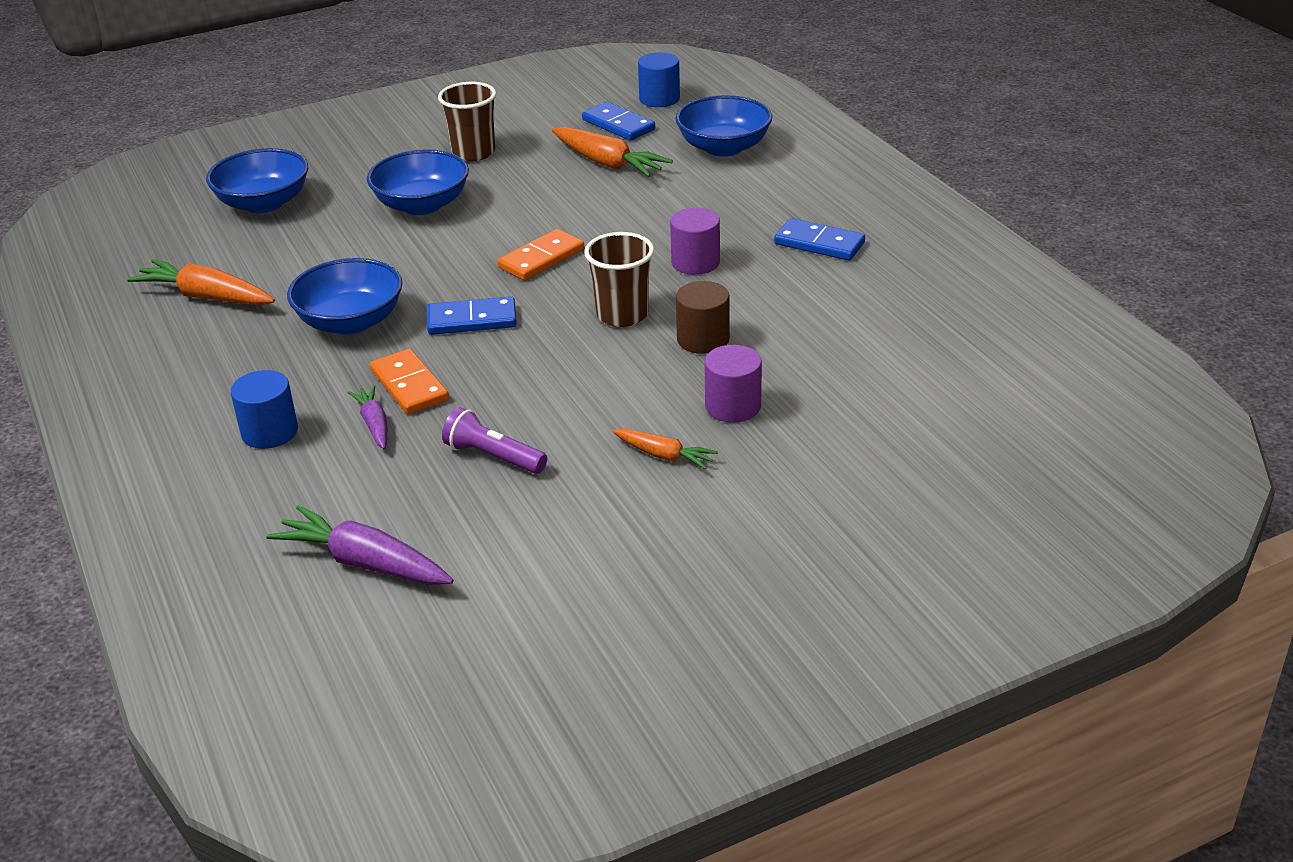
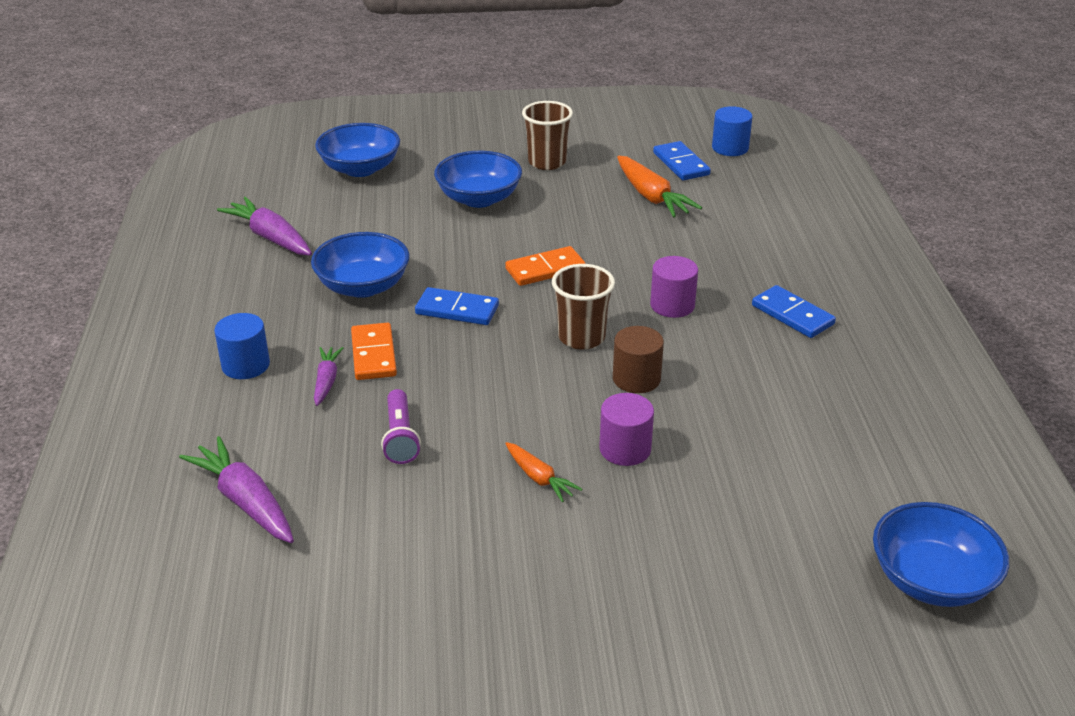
camera: 20 degrees right, 0 degrees up
(206, 297) = (270, 237): orange carrot -> purple carrot
(493, 457) = (400, 437): purple flashlight -> purple flashlight turned 150 degrees counterclockwise
(723, 147) = (759, 205): blue bowl -> blue bowl (931, 580)

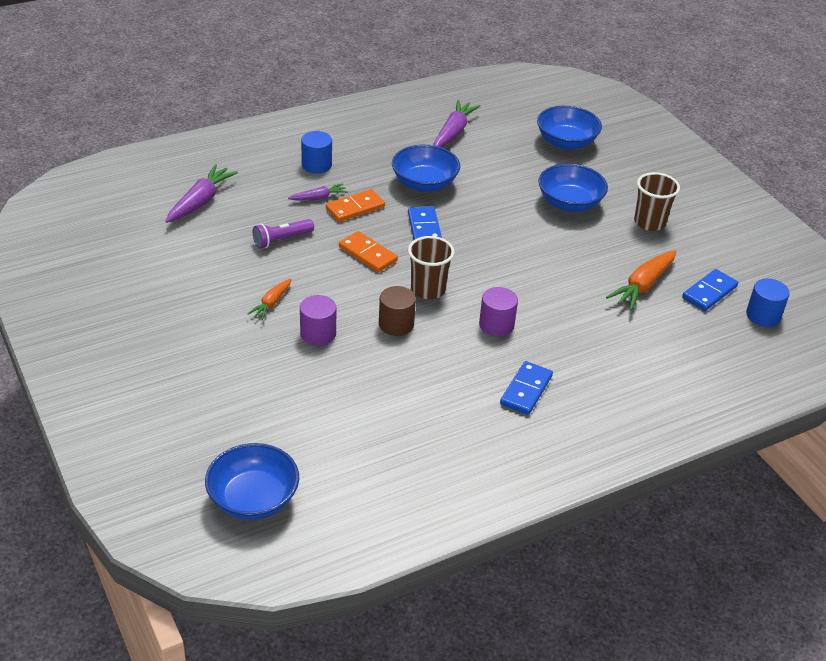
camera: 65 degrees right, 5 degrees up
(545, 269) = (500, 255): orange domino -> orange domino (368, 254)

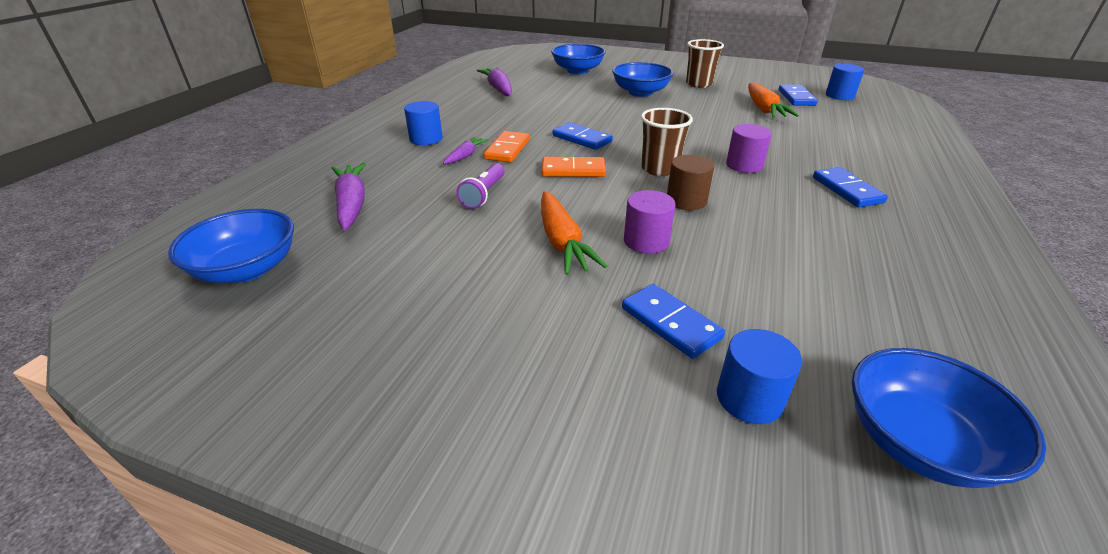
camera: 40 degrees left, 5 degrees down
(219, 434) = (749, 398): none -> blue cylinder
(246, 383) = (670, 323): none -> blue domino
(271, 303) = (562, 242): orange carrot -> orange carrot, size x1.71
(424, 184) = (531, 118): blue bowl -> blue bowl (247, 269)

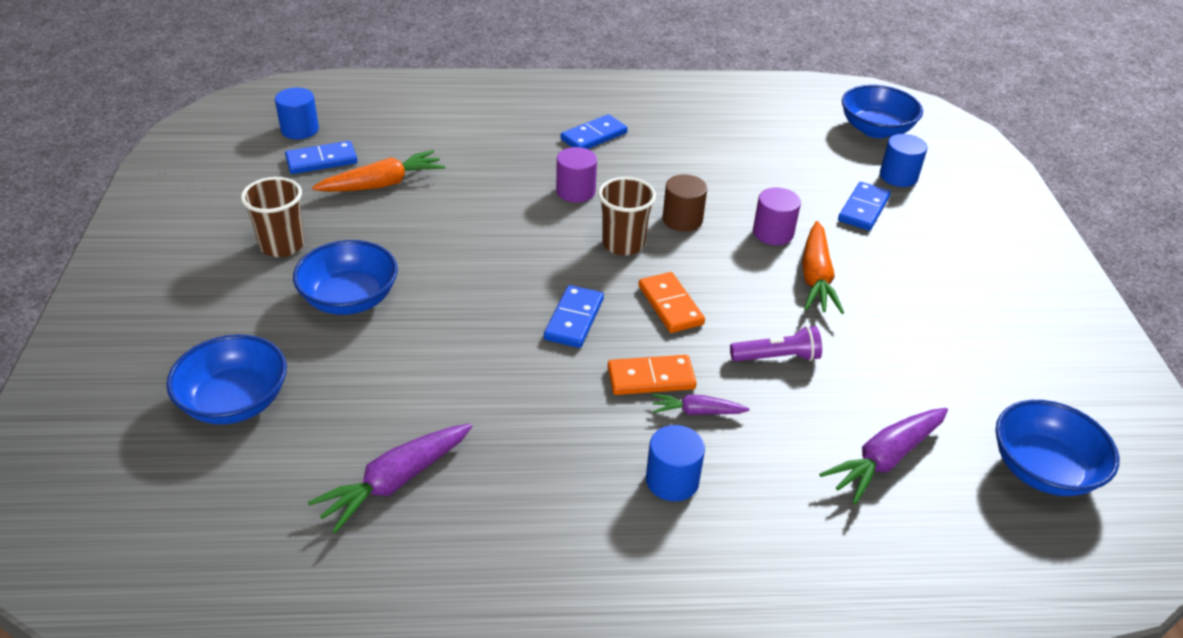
camera: 115 degrees left, 5 degrees up
(562, 242) = (816, 278): orange carrot -> orange carrot turned 135 degrees clockwise

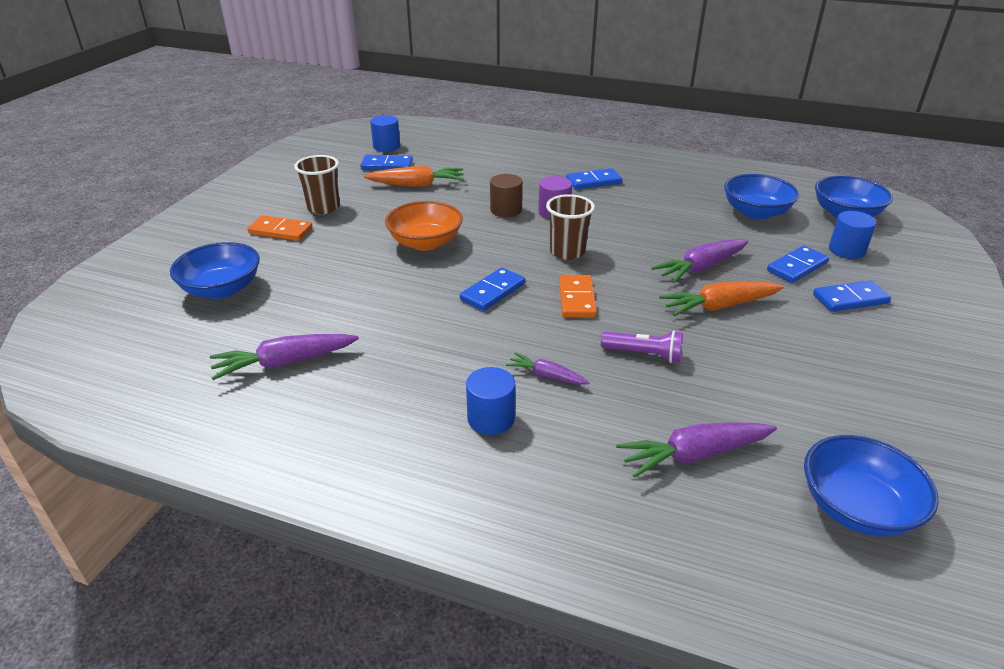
camera: 25 degrees right, 5 degrees down
(350, 299) = (342, 246): blue bowl -> blue bowl (755, 212)
(451, 269) = (425, 243): none -> orange bowl
(651, 378) = (525, 344): orange domino -> orange domino (280, 231)
(682, 219) = (627, 245): brown cylinder -> brown cylinder (506, 210)
(773, 233) = (700, 268): purple cylinder -> purple carrot
(816, 278) = (718, 306): orange carrot -> orange carrot turned 45 degrees clockwise
(930, 237) = (850, 299): none -> blue domino

